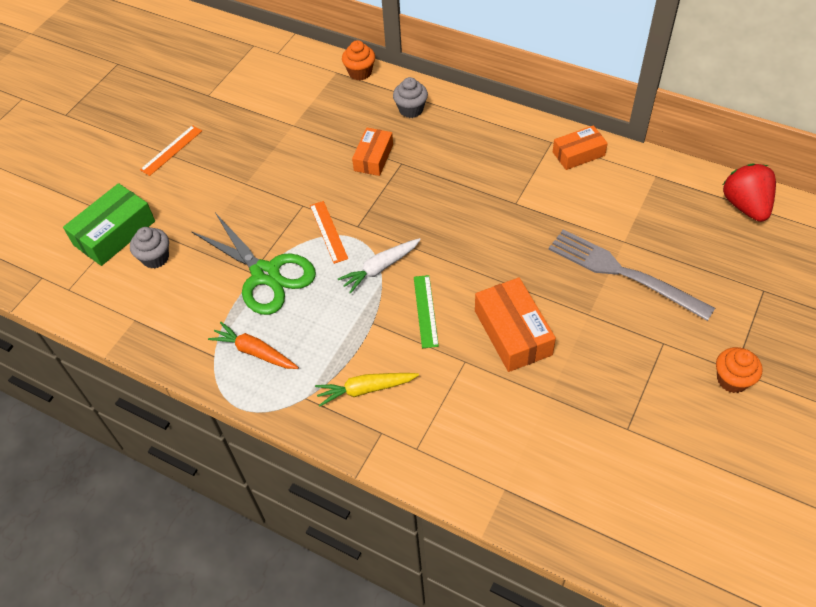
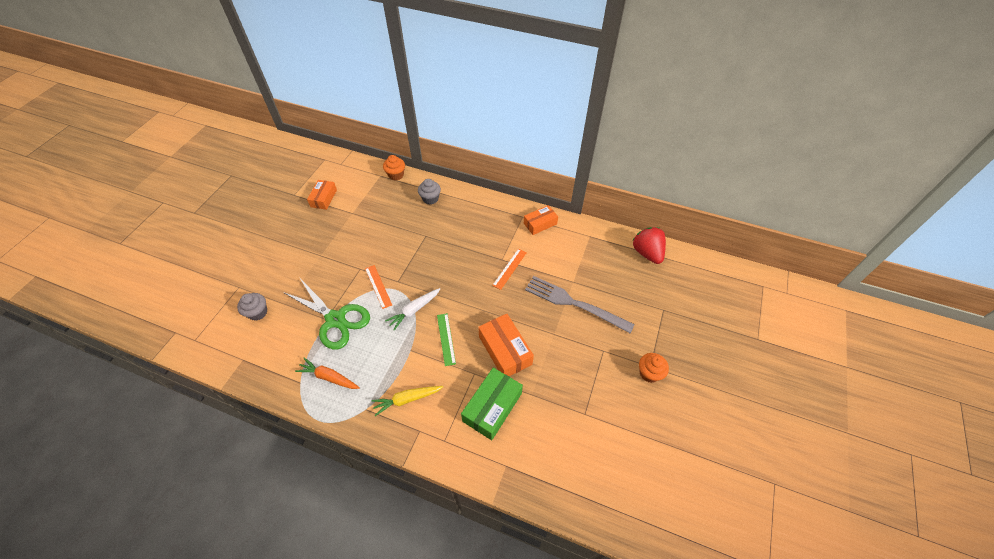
camera: 10 degrees left, 0 degrees up
(114, 233) = (228, 296): green box -> green box (492, 407)
(171, 150) = (269, 234): orange ruler -> orange ruler (509, 268)
(373, 157) = (407, 233): orange box -> orange box (324, 198)

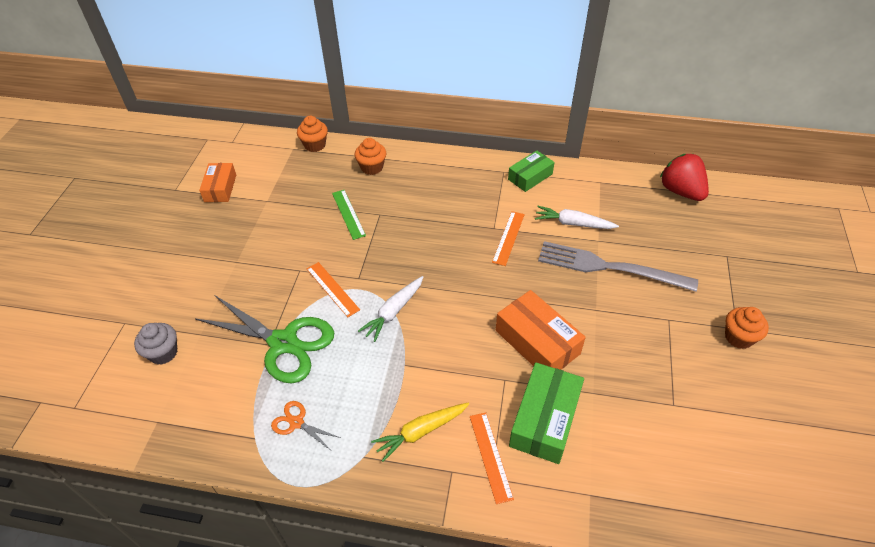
camera: 10 degrees left, 5 degrees down
(329, 377) = (296, 423): orange carrot -> orange scissors
(430, 199) = (372, 167): grey cupcake -> orange cupcake
(446, 339) = (450, 341): green ruler -> green ruler (348, 214)
(448, 425) = (490, 456): none -> orange ruler
(540, 223) = (530, 177): orange box -> green box
(559, 265) = (573, 223): none -> white carrot

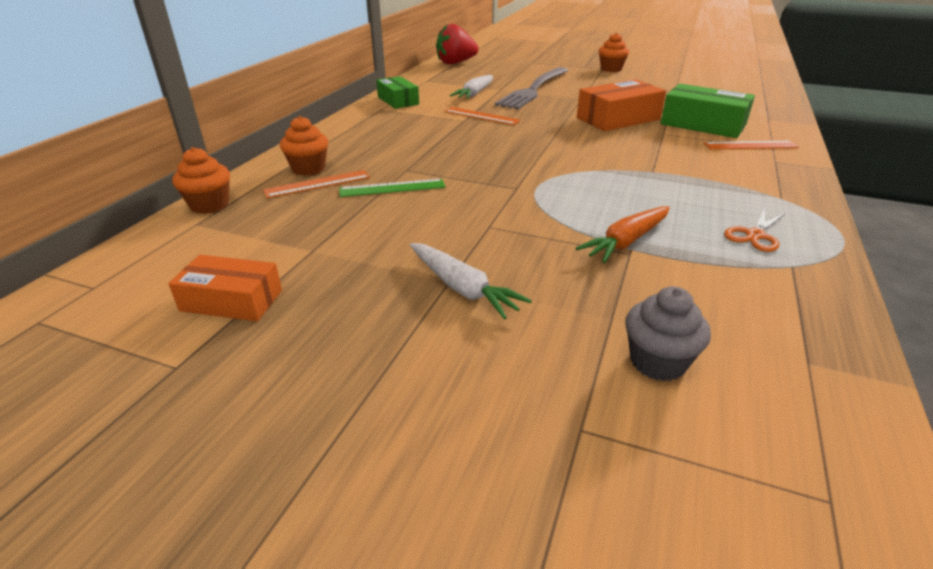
camera: 80 degrees left, 15 degrees down
(283, 343) = (626, 241): green scissors -> orange carrot
(332, 289) = (531, 204): orange ruler -> orange ruler (317, 184)
(393, 311) = (575, 172): white carrot -> white carrot (462, 288)
(421, 432) = (737, 170): yellow carrot -> none

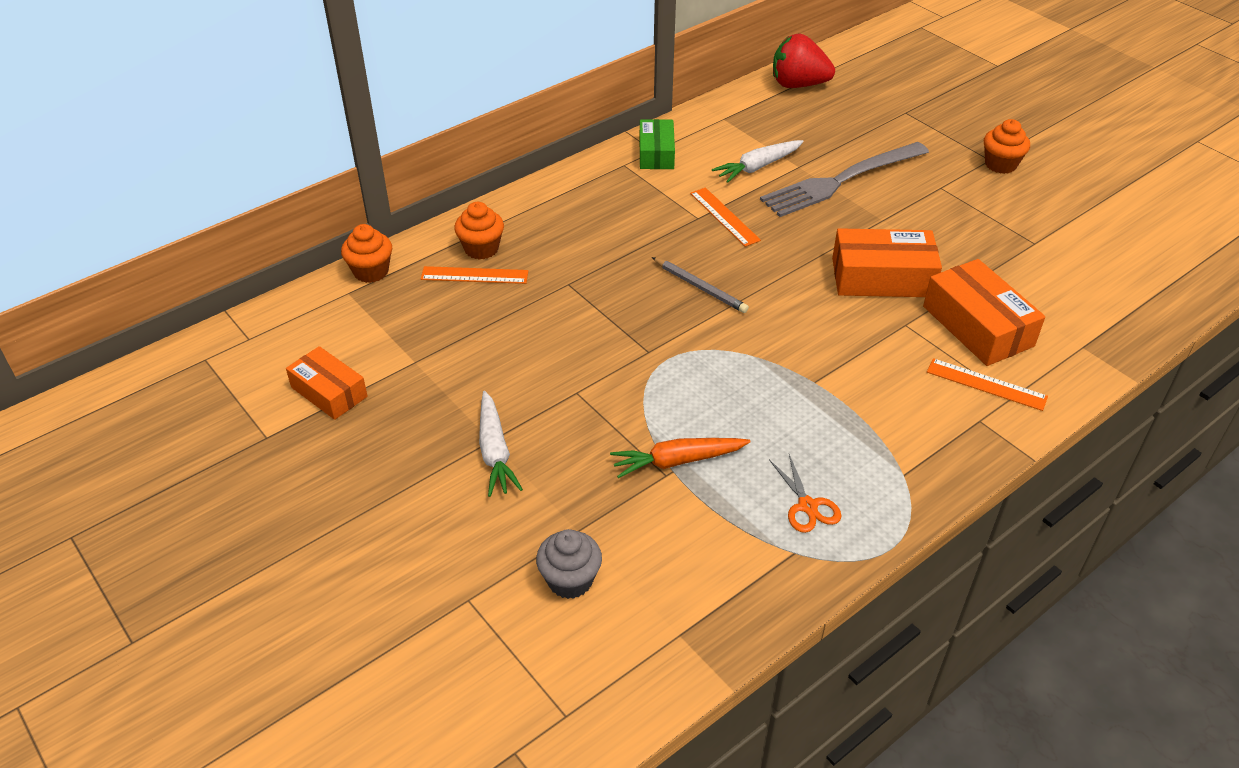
camera: 30 degrees right, 10 degrees up
(392, 188) = (535, 307): green ruler -> none
(510, 148) = (700, 287): none -> grey pencil
(703, 124) = (977, 326): green box -> orange box
(755, 235) = (807, 506): orange scissors -> orange scissors turned 90 degrees counterclockwise

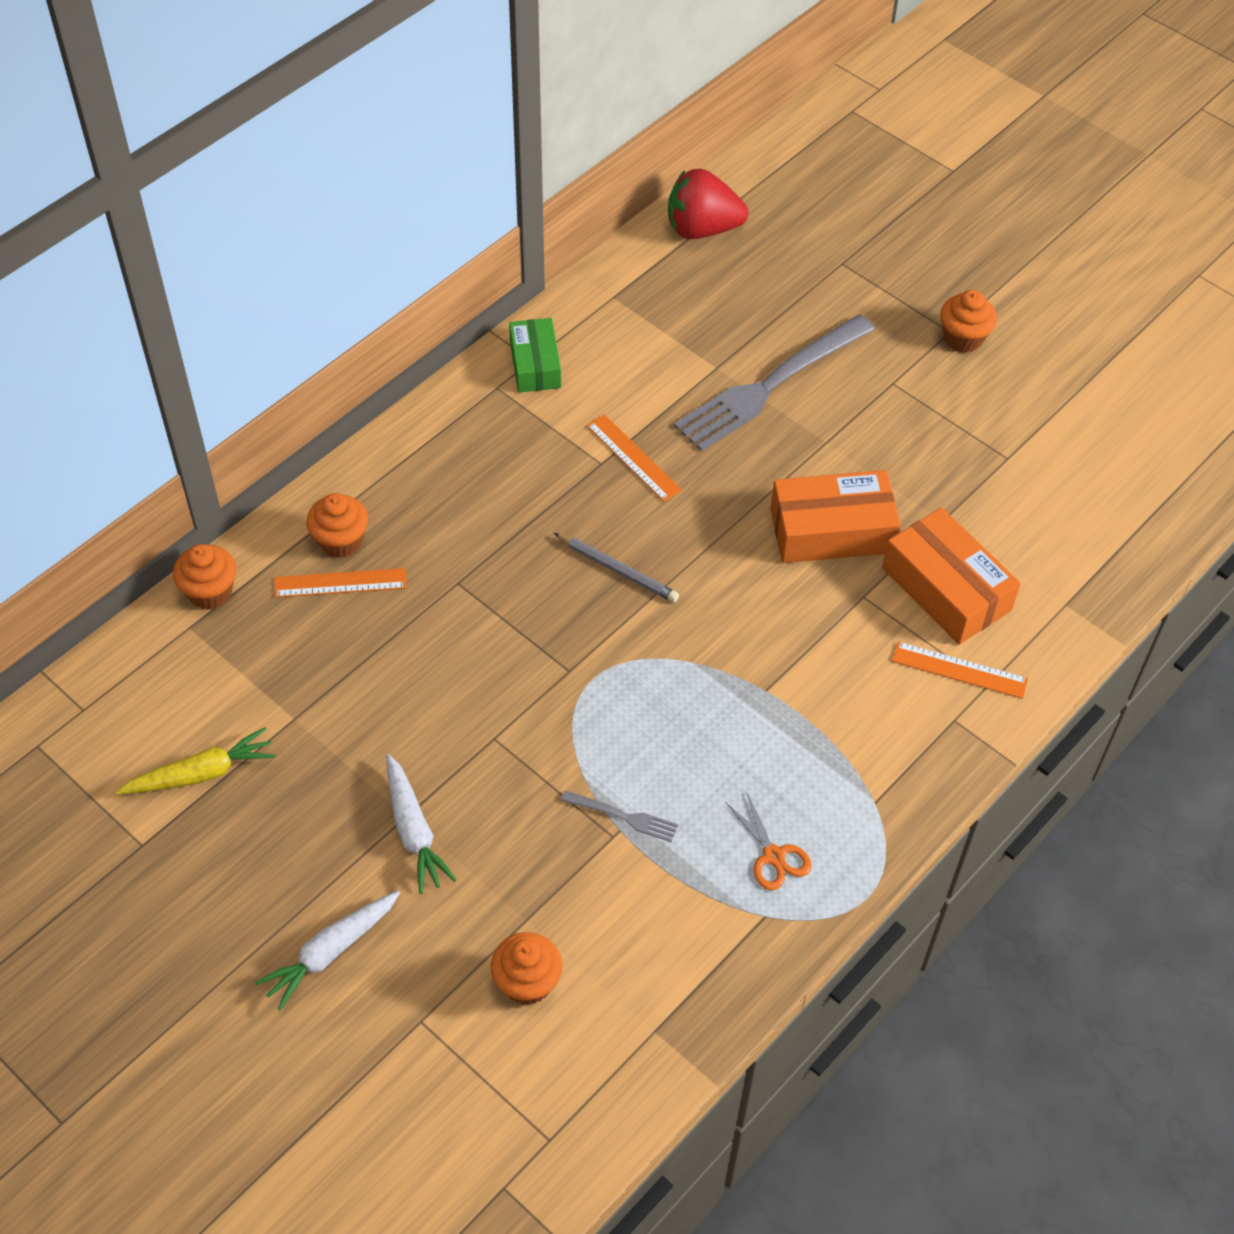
camera: 10 degrees left, 10 degrees up
(329, 392) = (201, 774): orange box -> yellow carrot
(570, 580) = (527, 982): grey cupcake -> orange cupcake
(677, 461) = (623, 816): orange carrot -> grey fork
(758, 167) = (666, 373): white carrot -> white carrot (331, 952)

